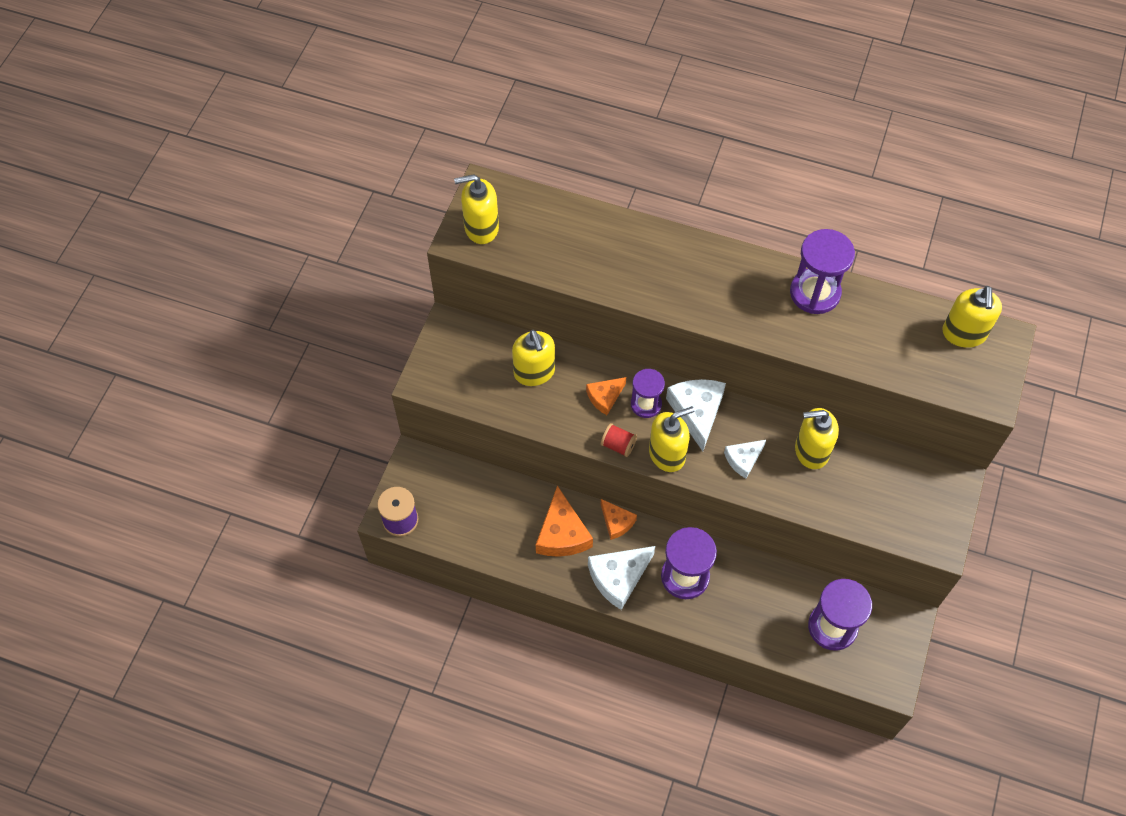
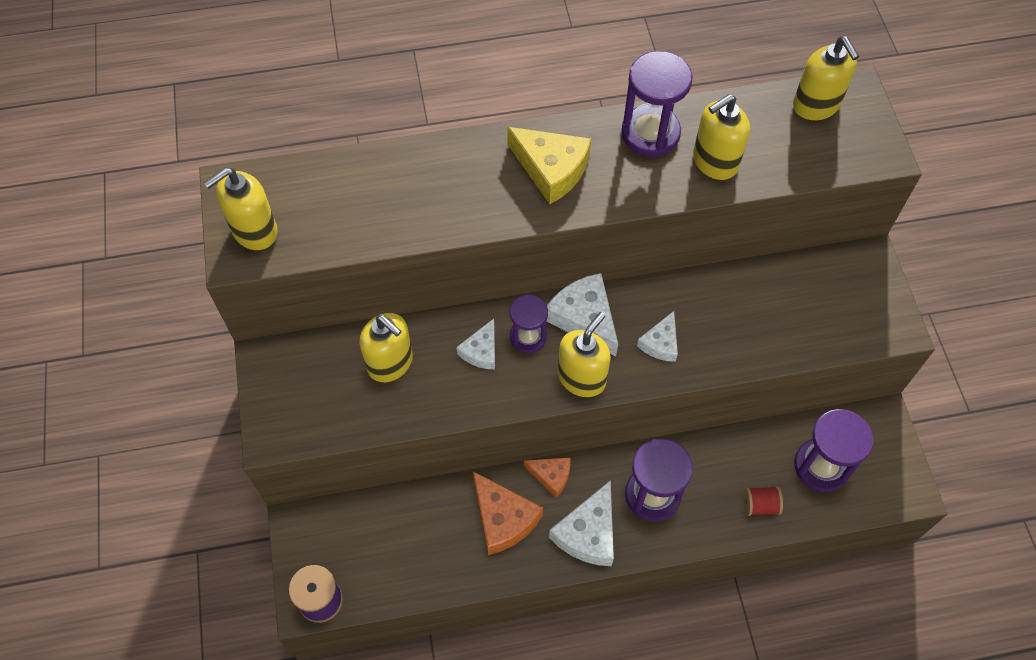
camera: 30 degrees left, 0 degrees up
(605, 397) = (481, 351): orange cheese -> white cheese
(618, 445) = (526, 395): red spool -> red spool (760, 505)
(720, 284) = (551, 169): none -> yellow cheese
(811, 451) = (719, 300): yellow soap dispenser -> yellow soap dispenser (714, 162)

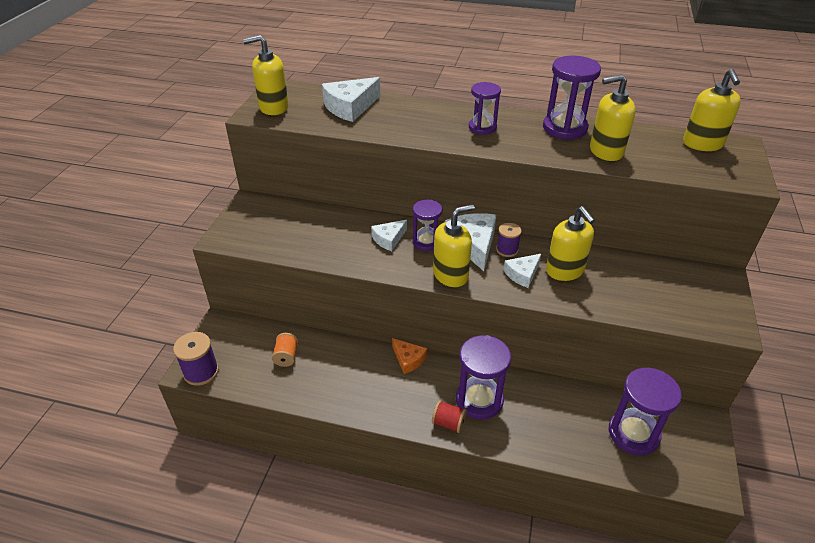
camera: 25 degrees right, 20 degrees down
(390, 363) = (324, 227): yellow soap dispenser -> yellow soap dispenser (565, 270)
(409, 534) = (286, 356): none -> orange spool
(503, 519) = (357, 372): orange cheese -> none
(551, 169) = (482, 127): yellow cheese -> purple hourglass
(588, 533) = (414, 405): white cheese -> white cheese (350, 107)
(627, 311) = (507, 250): none -> purple spool
(760, 505) = (566, 440): red spool -> red spool (448, 423)

